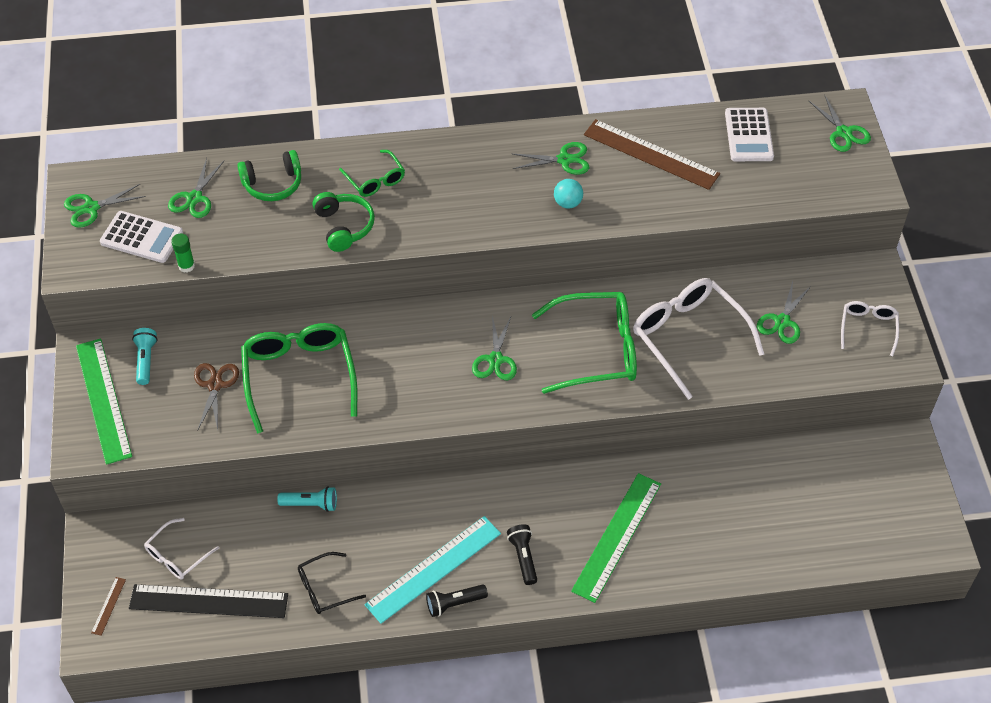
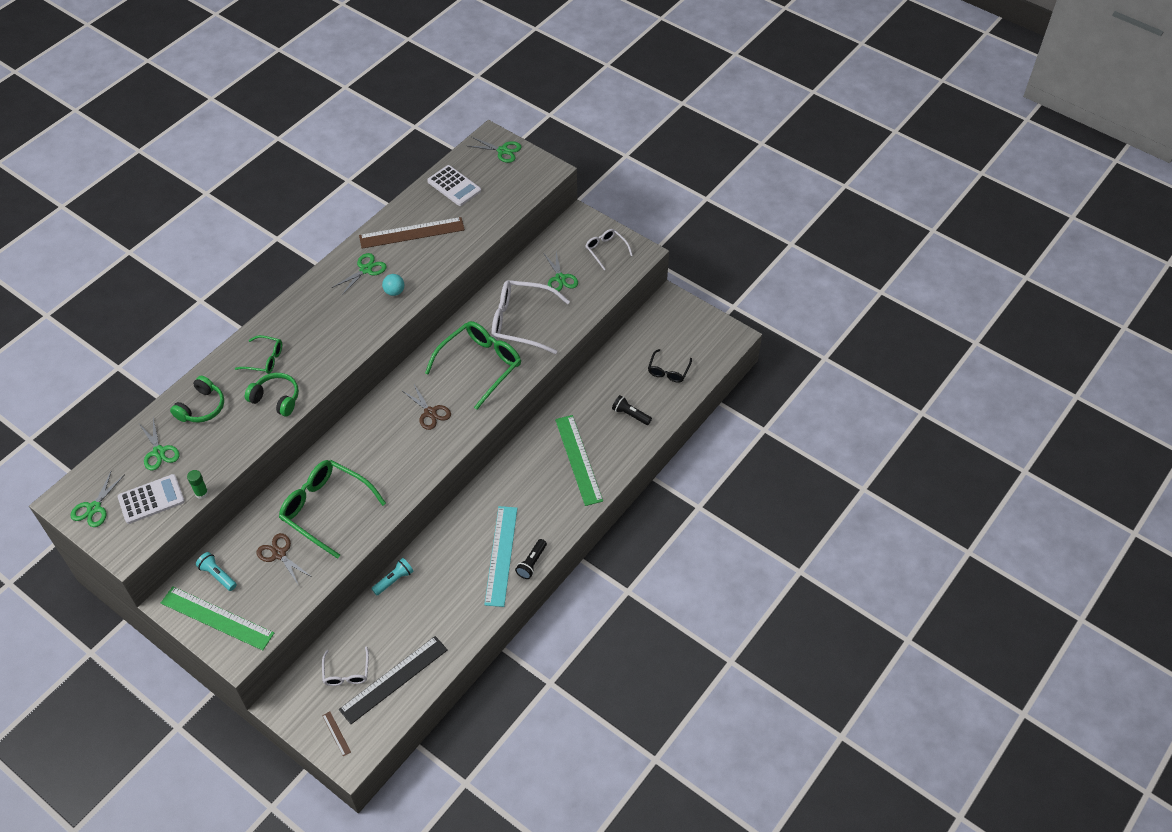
camera: 45 degrees left, 0 degrees up
(324, 589) = (452, 616): black glasses -> black glasses (668, 371)
(495, 359) = (430, 412): green scissors -> brown scissors
(523, 557) = (542, 509): black flashlight -> black flashlight (630, 414)

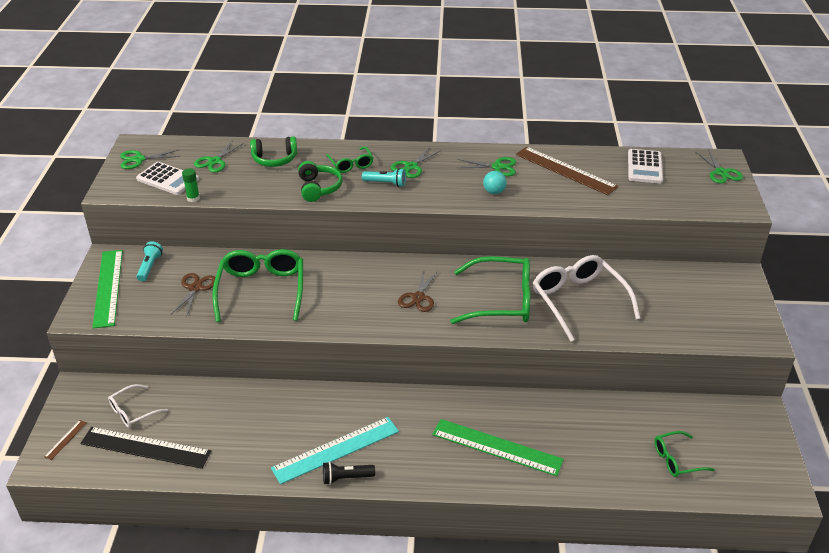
camera: 55 degrees right, 15 degrees down
(394, 580) = (250, 390): turquoise flashlight -> turquoise flashlight (386, 183)
(560, 278) = (658, 299): green scissors -> green scissors (411, 166)
(579, 459) = (497, 447): green ruler -> green ruler turned 75 degrees clockwise
(606, 250) = (731, 312): white glasses -> none
(630, 414) = (590, 458): black flashlight -> none
(668, 371) = (676, 460): black glasses -> green glasses

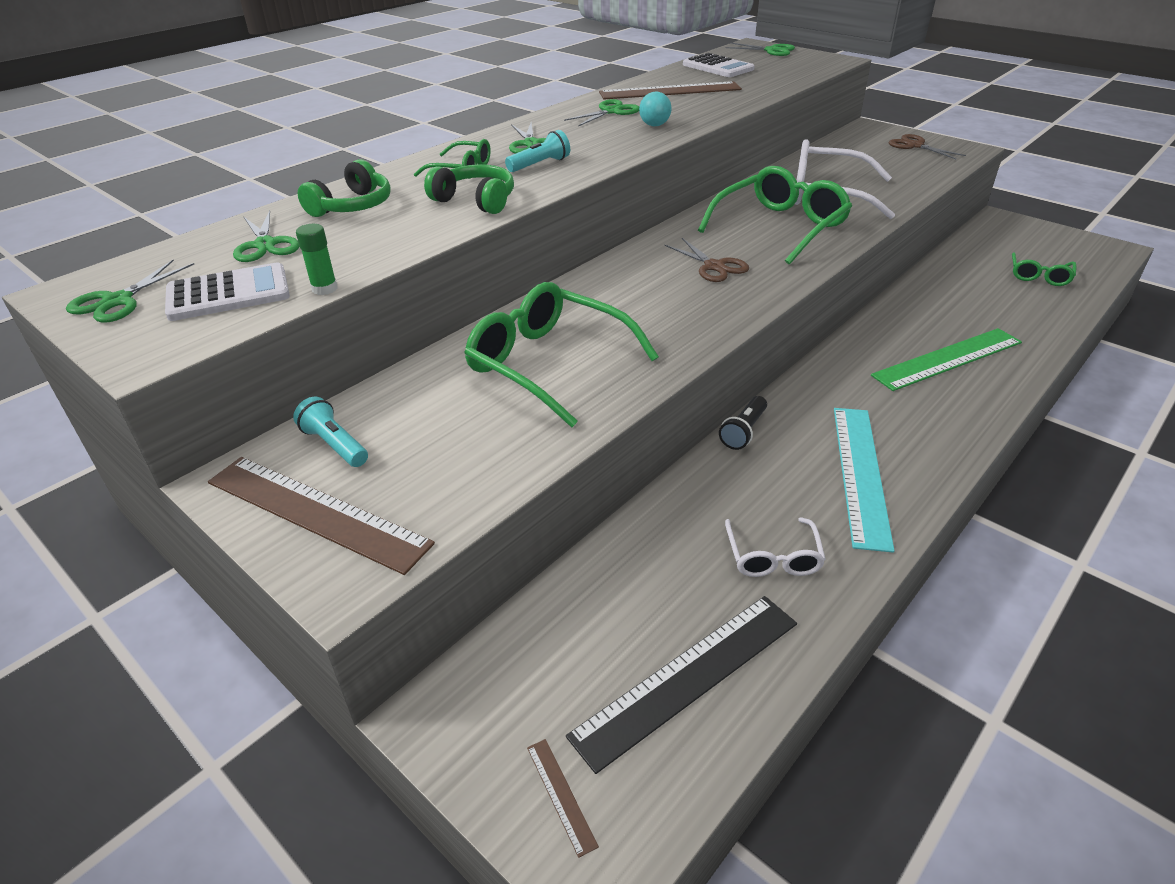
camera: 50 degrees left, 0 degrees up
(108, 287) = (317, 512): green ruler -> brown ruler
(133, 412) = (581, 658): white glasses -> white glasses (773, 557)
(195, 288) = (459, 419): brown scissors -> brown scissors (915, 146)
(346, 478) = (923, 487): black flashlight -> black flashlight (743, 431)

